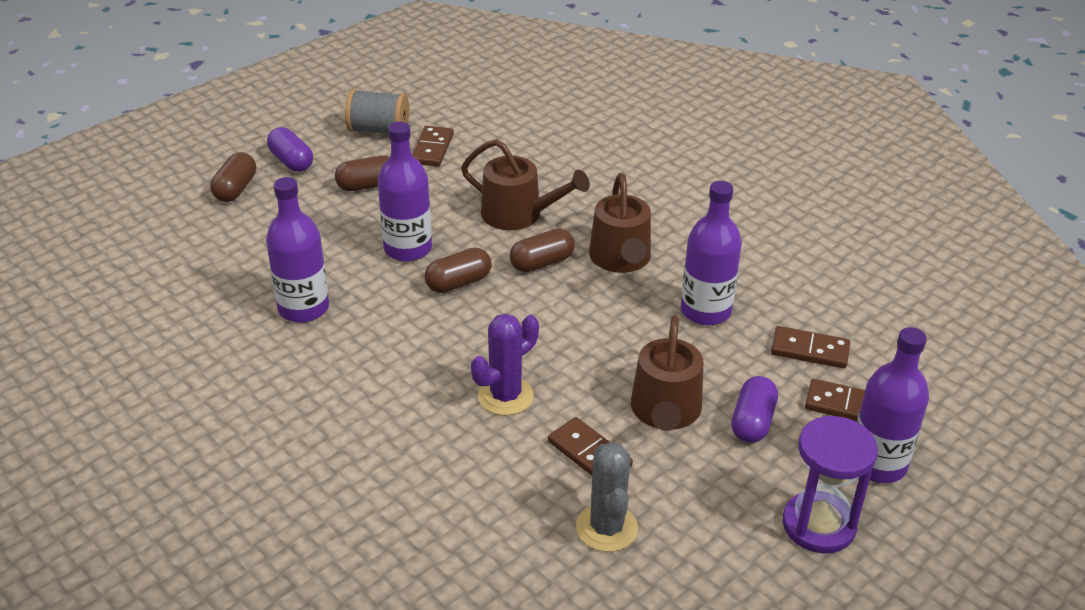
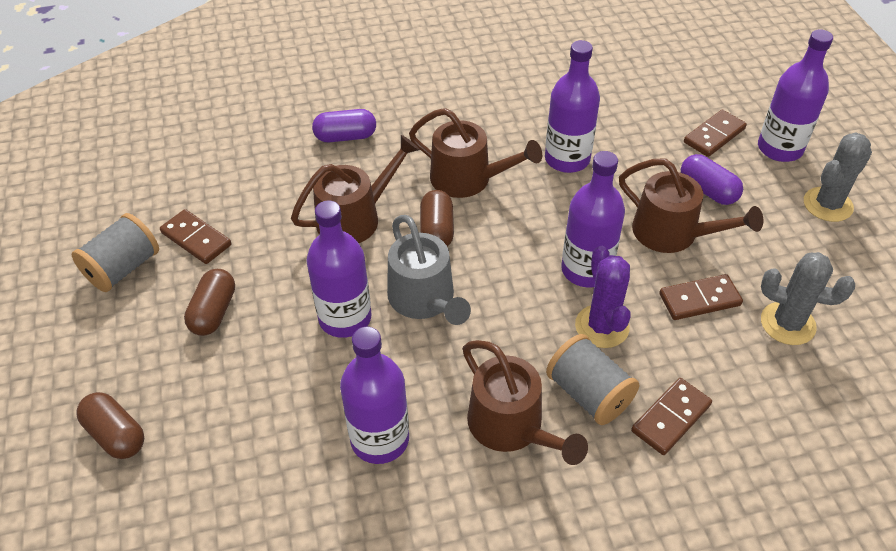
camera: 60 degrees left, 10 degrees up
(291, 161) = (109, 363): purple capsule -> purple capsule (345, 136)
(359, 374) = (511, 426): none -> brown watering can
(422, 410) = (588, 394): none -> grey spool
(458, 283) = (424, 299): brown capsule -> grey watering can
(567, 366) = (586, 270): none -> purple bottle
(810, 350) = (645, 125): brown domino -> brown domino (670, 418)
(818, 525) = (827, 205): purple hourglass -> grey cactus

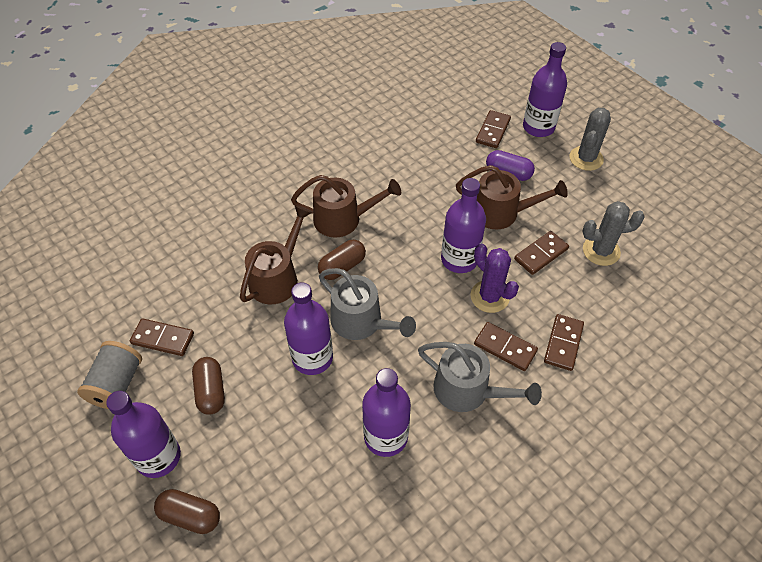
camera: 25 degrees left, 5 degrees up
(345, 136) = (234, 215): purple capsule -> none
(436, 230) = (342, 267): brown capsule -> brown capsule turned 75 degrees clockwise
(511, 426) = (468, 390): brown watering can -> grey watering can
(567, 159) = (404, 180): purple bottle -> purple bottle (158, 457)
(588, 394) = (505, 347): grey spool -> brown domino

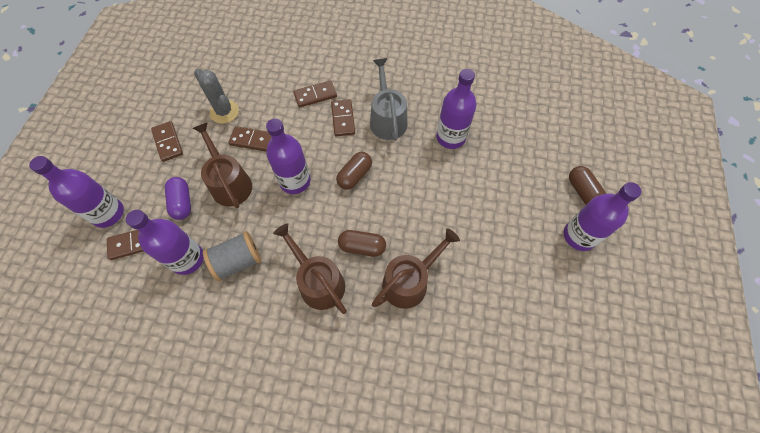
camera: 130 degrees left, 10 degrees up
(117, 384) = (575, 307): grey spool -> grey spool (238, 261)
(162, 339) = (522, 312): brown domino -> brown domino (168, 142)
(211, 391) = (519, 245): brown capsule -> brown capsule (354, 175)
(277, 278) = (409, 281): brown watering can -> brown watering can turned 150 degrees clockwise
(312, 358) = (443, 208): purple bottle -> purple bottle (187, 259)
(361, 322) = (394, 201): grey watering can -> none
(489, 296) = (312, 147): purple cactus -> none
(586, 158) = (130, 163): grey cactus -> none

